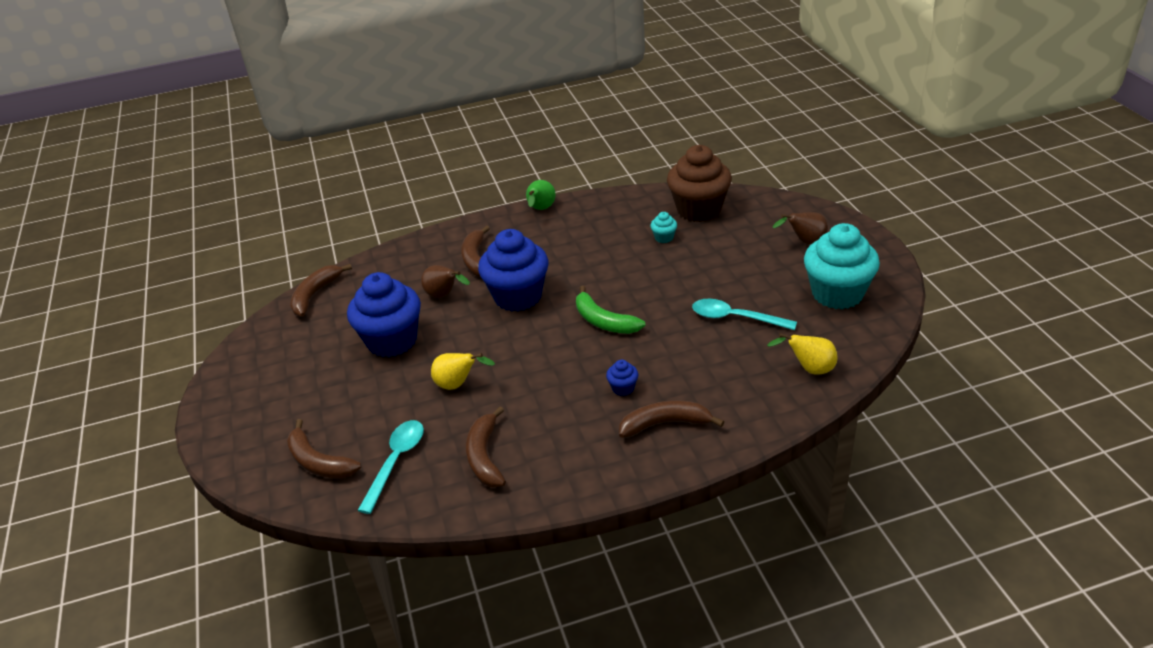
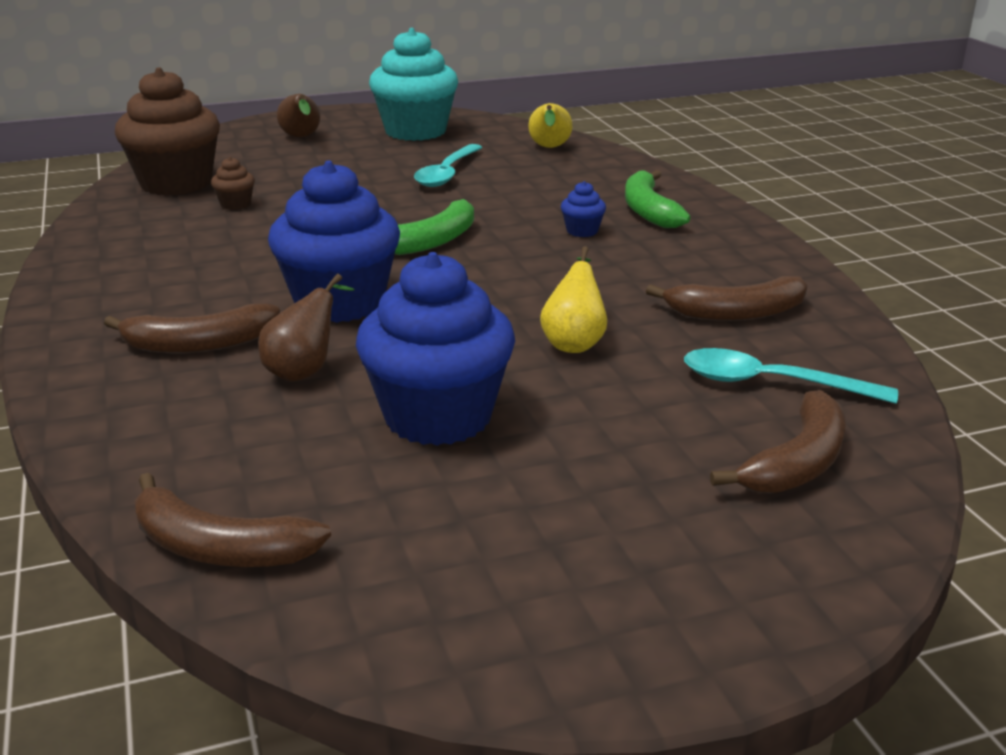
camera: 95 degrees left, 10 degrees down
(540, 209) = (64, 291): green pear -> none
(664, 238) = (235, 204): turquoise cupcake -> brown cupcake
(665, 424) = (649, 211): brown banana -> green banana

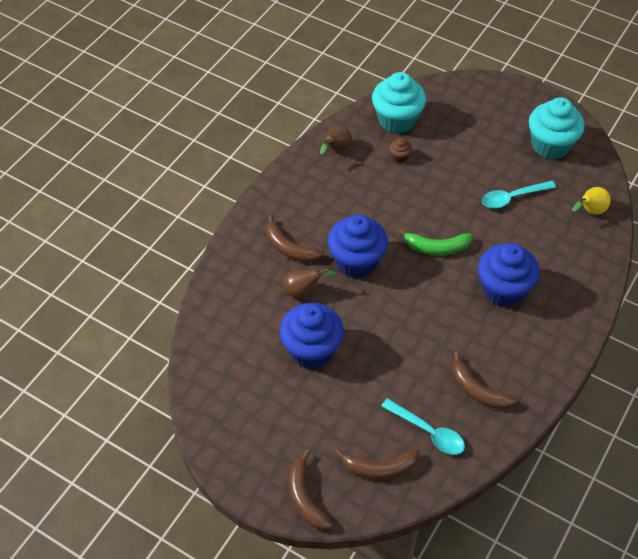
camera: 50 degrees right, 25 degrees up
(176, 183) = (397, 120): brown cupcake -> turquoise cupcake
(219, 547) = (201, 350): brown banana -> brown banana (305, 498)
(301, 138) = (492, 113): brown pear -> brown pear (336, 150)
(574, 342) = (400, 353): yellow pear -> none
(582, 231) = (503, 290): blue cupcake -> blue cupcake, size x2.45
(649, 211) = (553, 299): green banana -> none
(770, 383) = (428, 432): turquoise spoon -> turquoise spoon turned 150 degrees clockwise

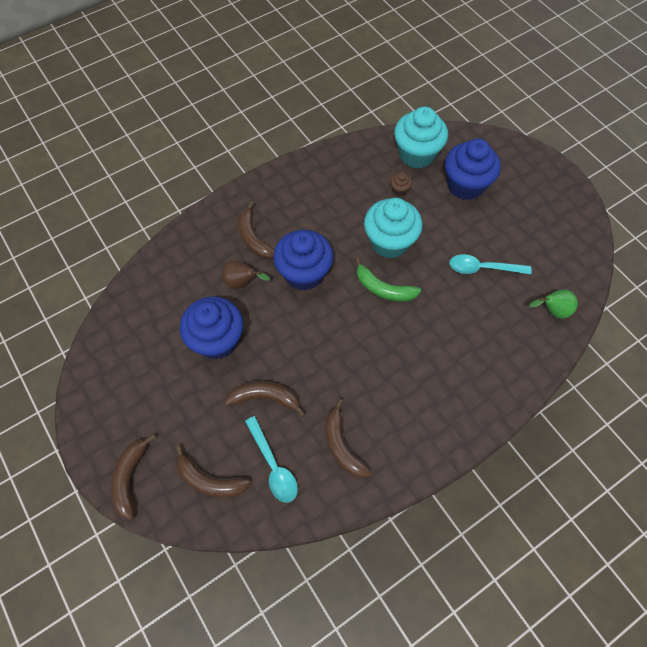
camera: 25 degrees right, 10 degrees up
(336, 150) = (346, 163): brown pear -> none
(386, 380) = (265, 398): none -> brown banana
(503, 290) = (422, 355): blue cupcake -> blue cupcake (465, 185)
(550, 145) = (549, 230): turquoise cupcake -> turquoise cupcake (389, 242)
(589, 211) = (552, 311): yellow pear -> green pear

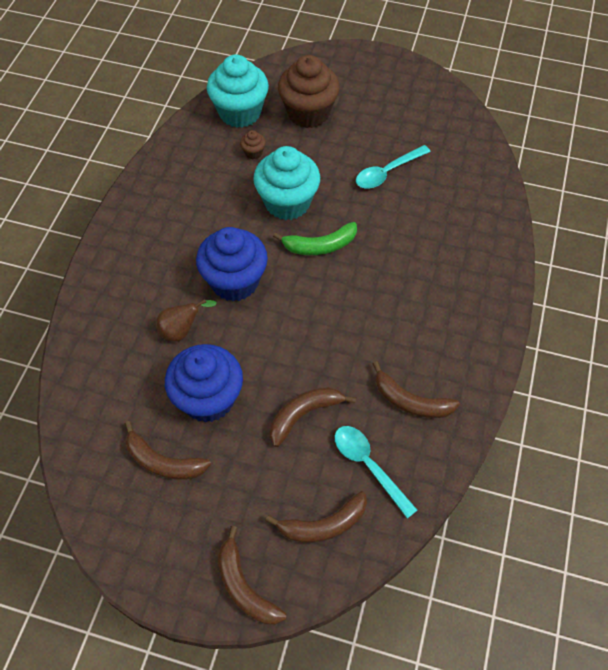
camera: 40 degrees left, 5 degrees down
(254, 238) = (154, 283): brown banana -> brown banana (163, 462)
(273, 466) = (368, 465): turquoise spoon -> turquoise spoon turned 150 degrees counterclockwise
(465, 185) = (308, 113): blue cupcake -> brown cupcake
(552, 311) = (472, 170): green pear -> none

